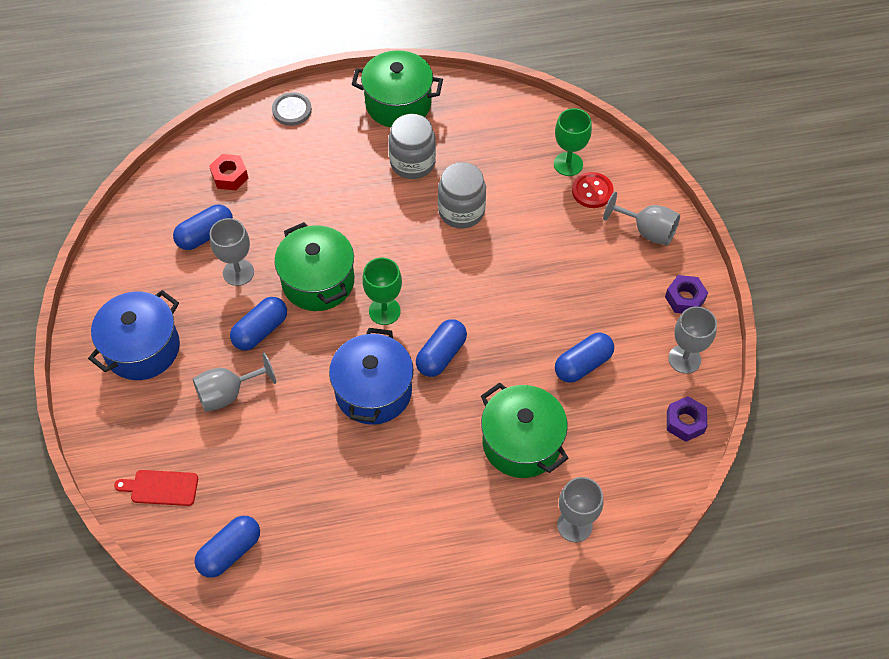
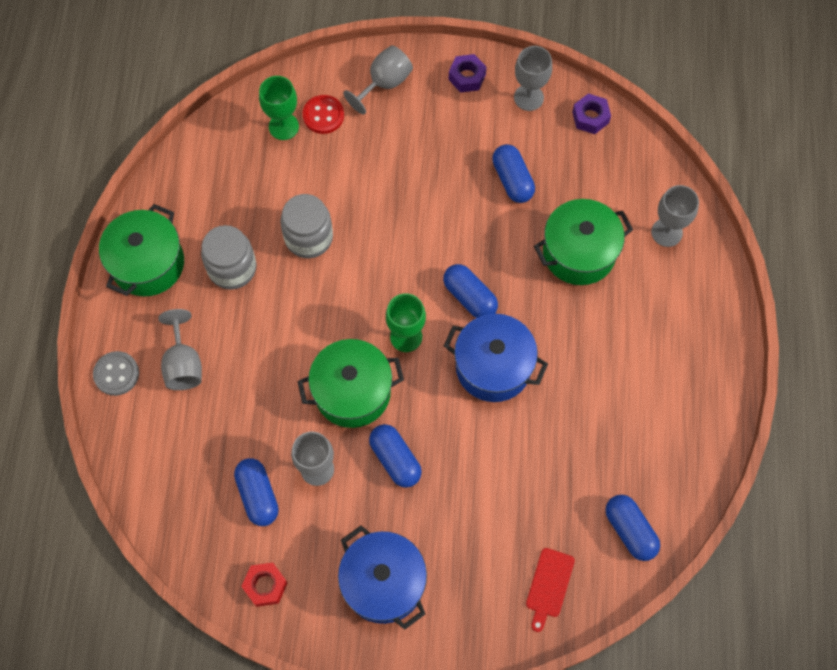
camera: 75 degrees left, 10 degrees up
(228, 393) = (460, 503): grey goblet -> grey goblet (183, 364)
(230, 176) = (186, 456): red nut -> red nut (265, 585)

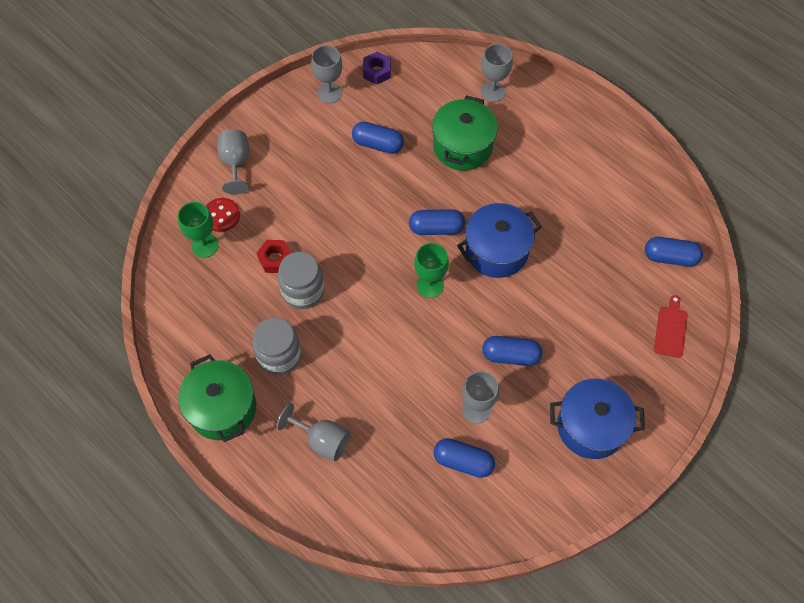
camera: 50 degrees left, 5 degrees down
(116, 374) = (288, 492): grey button -> none
(265, 585) = (533, 504): red nut -> red nut (275, 259)
(352, 392) = (440, 346): green pot -> none
(467, 77) = (280, 115): purple nut -> none
(549, 586) = (670, 329): red cutting board -> red cutting board turned 135 degrees counterclockwise

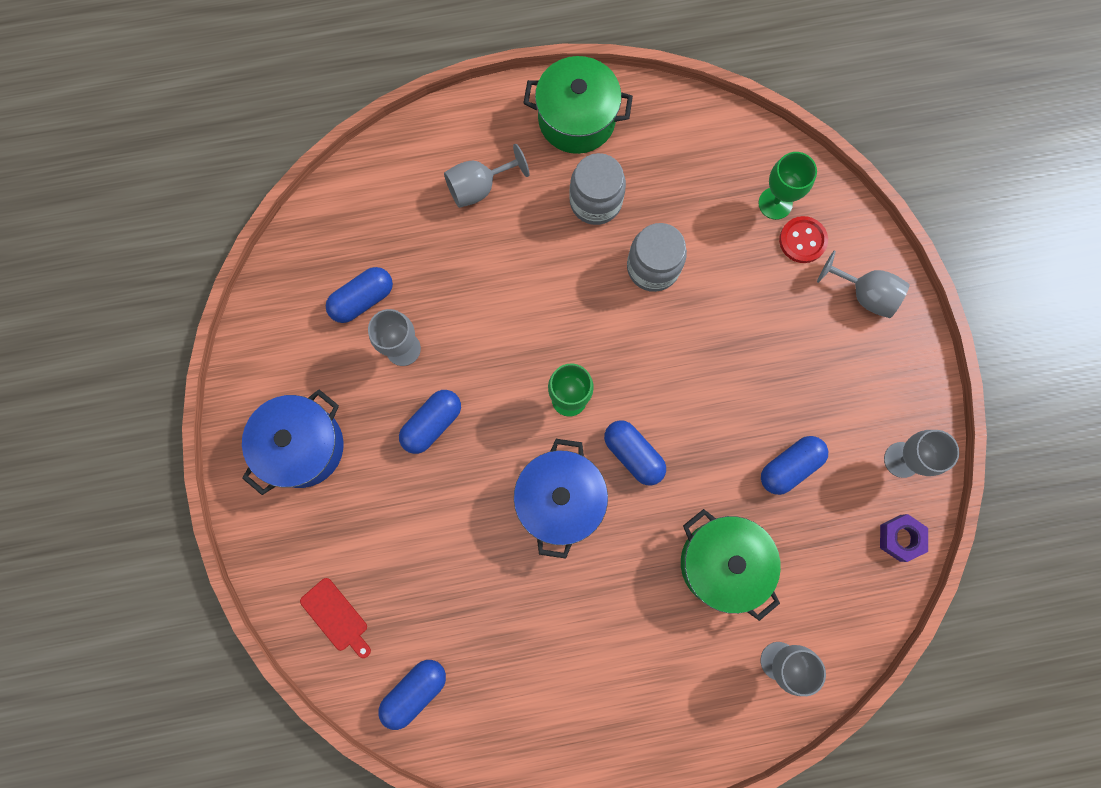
camera: 125 degrees right, 15 degrees up
(275, 259) = (710, 262): red nut -> none
(436, 228) = (633, 454): blue capsule -> blue capsule turned 75 degrees counterclockwise

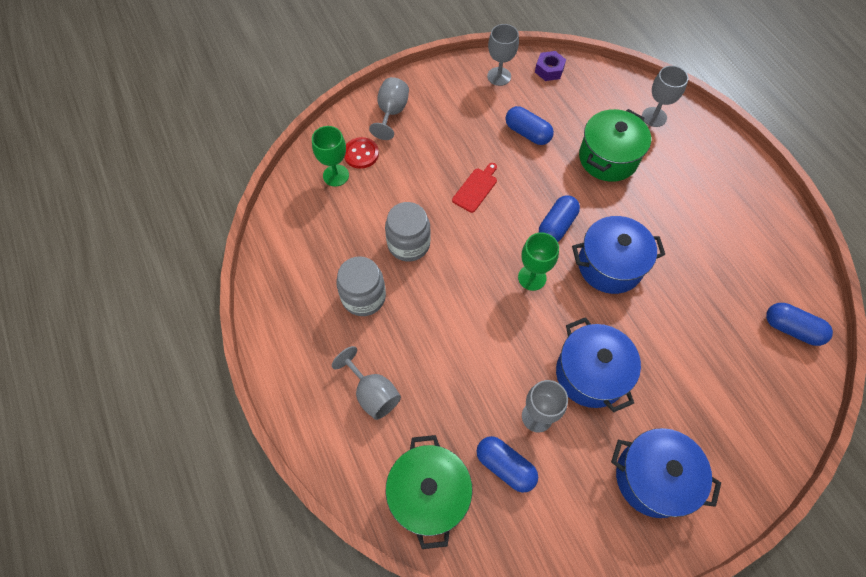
camera: 105 degrees left, 15 degrees down
(336, 617) = (771, 404): red cutting board -> red cutting board (476, 188)
(432, 424) = (590, 374): blue capsule -> blue pot
(576, 119) = (291, 329): green pot -> green pot (429, 495)

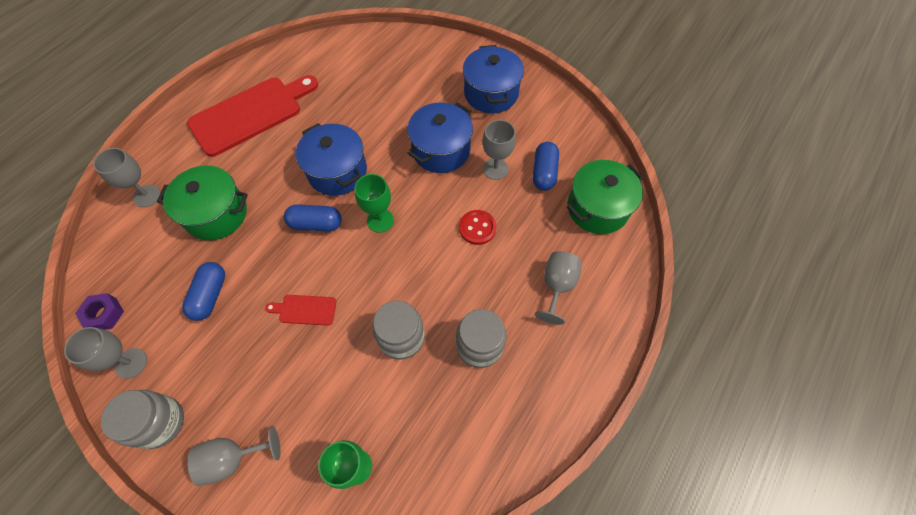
camera: 120 degrees left, 0 degrees up
(361, 154) = (311, 456): red button -> red button (477, 228)
(443, 82) = (160, 422): none -> grey jar
(724, 219) = (250, 114): none -> red cutting board
(791, 329) = (333, 54): blue capsule -> none

